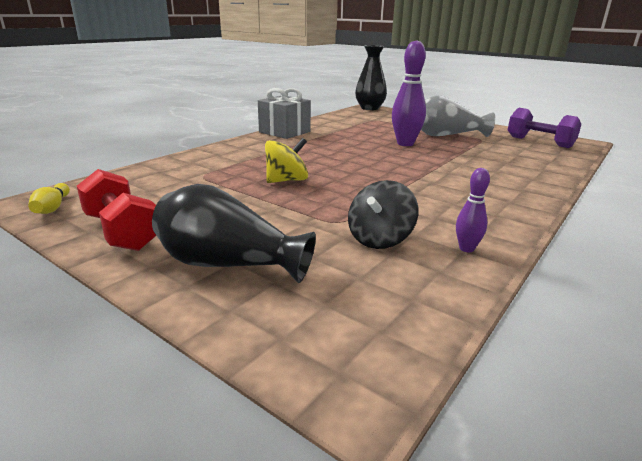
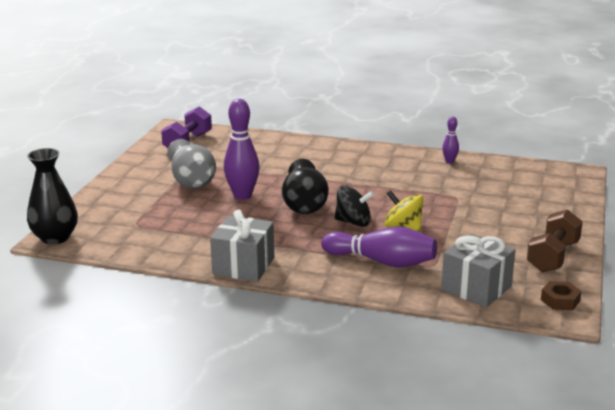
camera: 110 degrees left, 0 degrees up
(52, 208) = (560, 300): yellow bowling pin -> brown nut
(122, 232) = (552, 257): red dumbbell -> brown dumbbell
(139, 182) = (476, 288): none -> grey gift
(228, 264) = (541, 213): black vase -> black vase (304, 204)
(235, 162) = (382, 261): none -> purple bowling pin
(380, 239) = (464, 182): black spinning top -> black spinning top (353, 222)

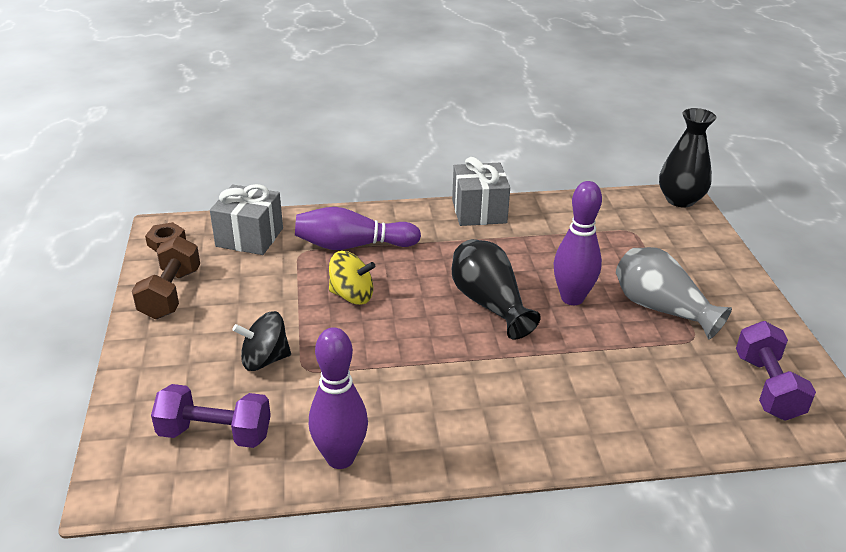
camera: 155 degrees right, 10 degrees up
(353, 222) = (412, 289): black spinning top -> black spinning top (265, 359)
(449, 161) = (340, 458): purple bowling pin -> purple bowling pin, size x1.99
(520, 181) = (215, 434): none -> purple dumbbell

